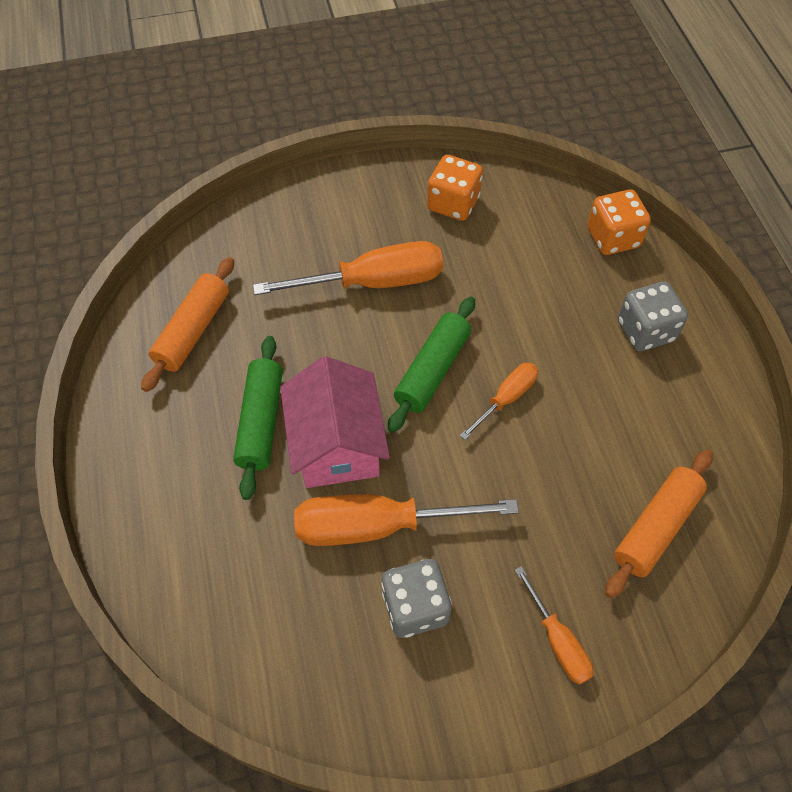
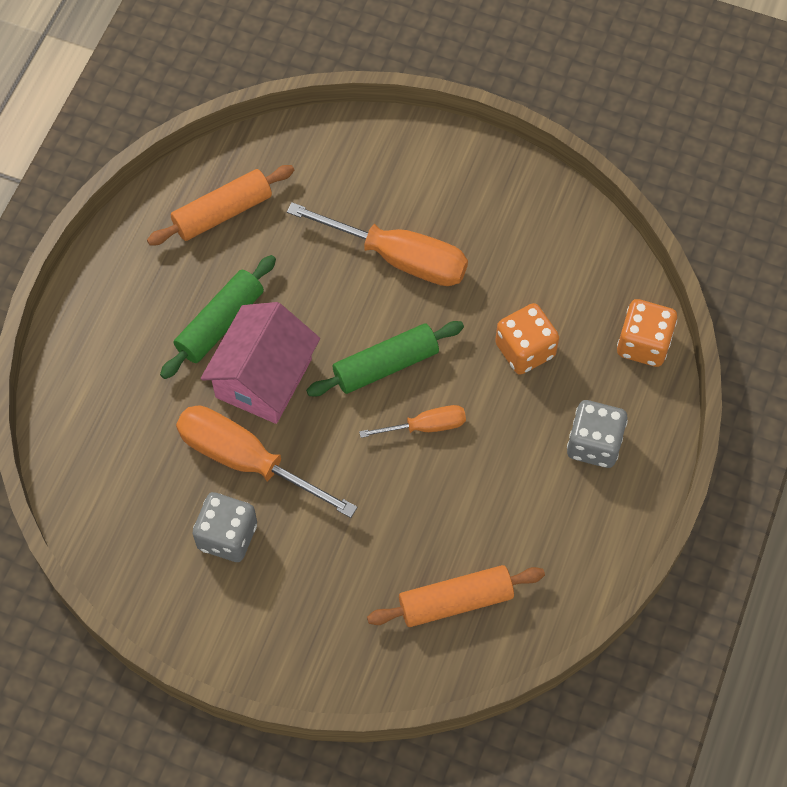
camera: 35 degrees right, 5 degrees up
(453, 203) = (527, 225): orange dice -> orange dice (525, 350)
(557, 640) = (309, 628): orange screwdriver -> none

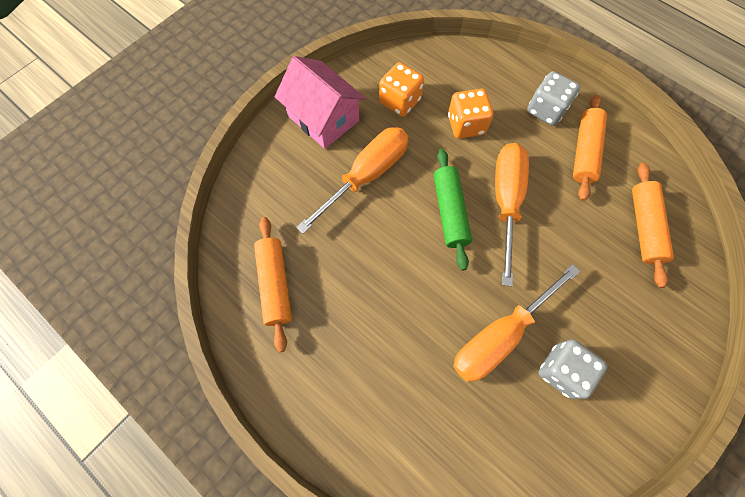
camera: 70 degrees left, 5 degrees up
(220, 323) = (373, 317): green rolling pin -> none
(263, 378) = (432, 299): pink house -> pink house (323, 118)
(425, 426) = (506, 202): orange screwdriver -> orange screwdriver, size x1.85
(544, 507) = (584, 152): none -> orange rolling pin
(643, 344) = (483, 61): orange dice -> orange dice (400, 101)

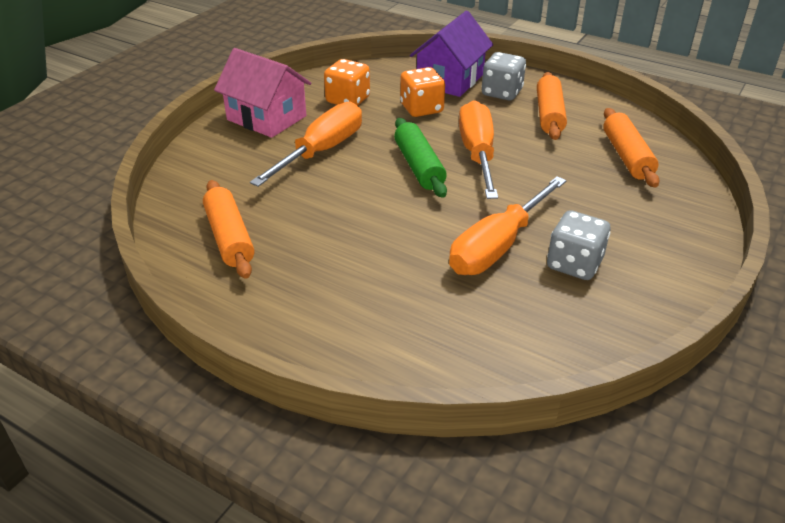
camera: 10 degrees left, 30 degrees down
(500, 82) = (450, 80): none -> purple house

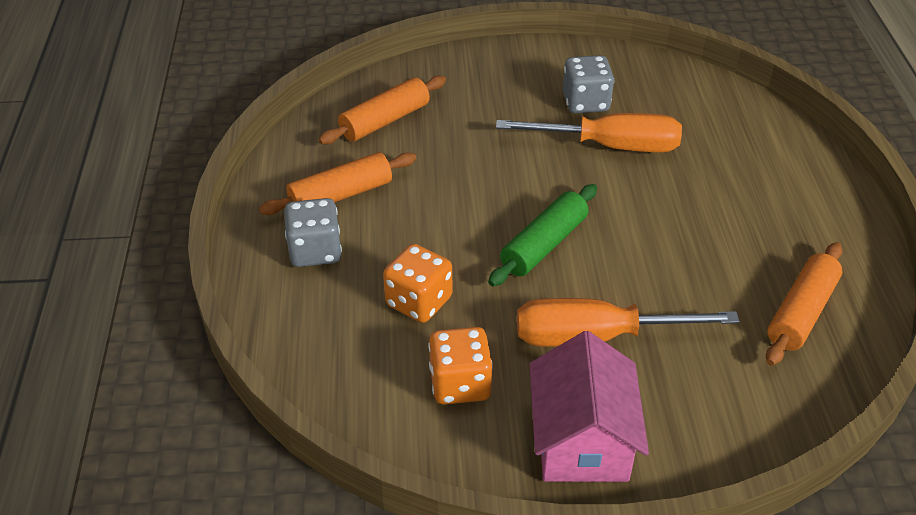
camera: 125 degrees left, 5 degrees up
(450, 80) = (316, 312): purple house -> none
(477, 154) = (477, 214): orange screwdriver -> none

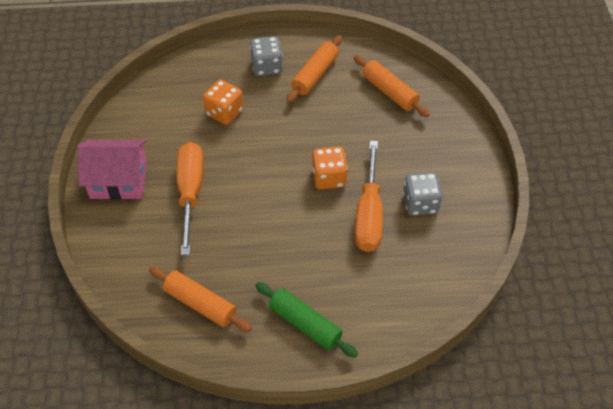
camera: 90 degrees right, 10 degrees up
(341, 195) = (315, 74): orange rolling pin -> orange rolling pin turned 60 degrees clockwise
(460, 384) = (163, 130): orange dice -> orange dice (329, 177)
(544, 244) = (268, 171): green rolling pin -> green rolling pin (305, 324)

